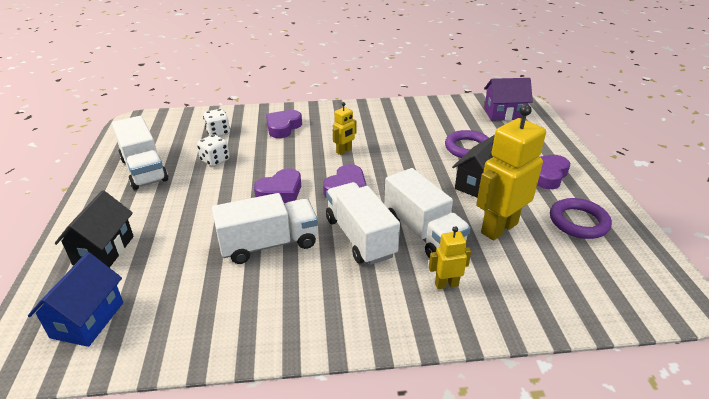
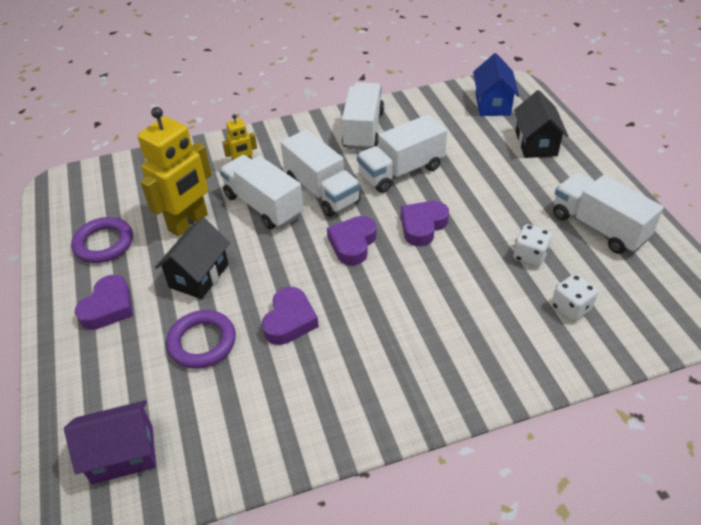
camera: 170 degrees right, 10 degrees up
(283, 127) = (485, 338): purple heart -> purple heart (289, 320)
(283, 310) = (363, 130): none -> white truck
(344, 151) = (375, 303): yellow robot -> none

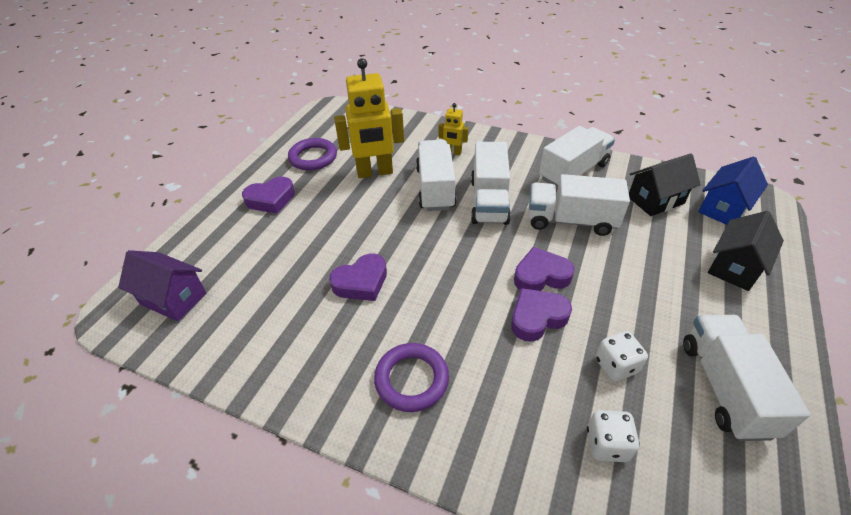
camera: 40 degrees right, 0 degrees up
(199, 276) = (341, 212): black house -> black house (655, 200)
(202, 342) = (293, 258): purple ring -> purple ring (411, 379)
(353, 243) = (468, 254): purple heart -> purple heart (537, 317)

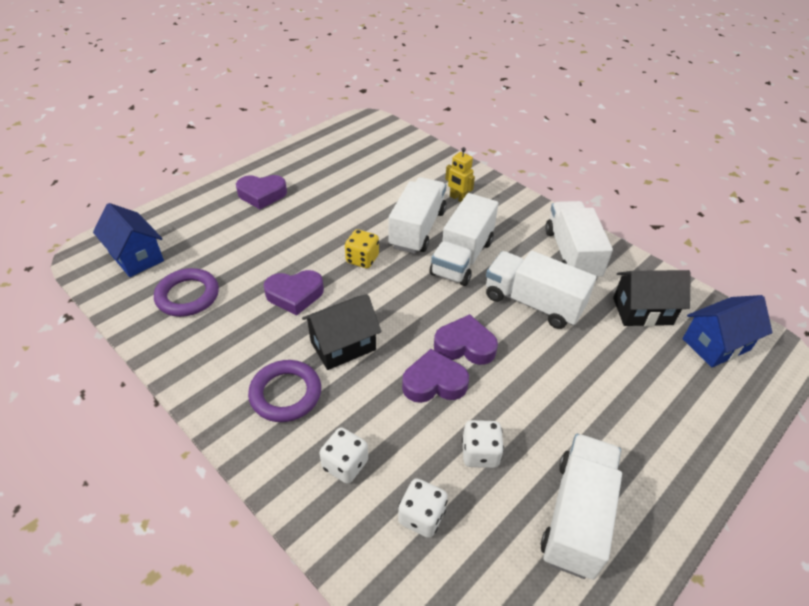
camera: 20 degrees right, 0 degrees up
(173, 298) = (136, 257): purple house -> blue house
(313, 157) = (322, 166): purple ring -> purple ring (188, 296)
(375, 172) = (369, 196): yellow robot -> none
(403, 229) = (362, 259): none -> yellow dice
(509, 425) = (345, 464): none -> white dice
(573, 172) = (571, 254): white truck -> white truck turned 75 degrees counterclockwise
(734, 267) = (680, 408): black house -> black house (343, 345)

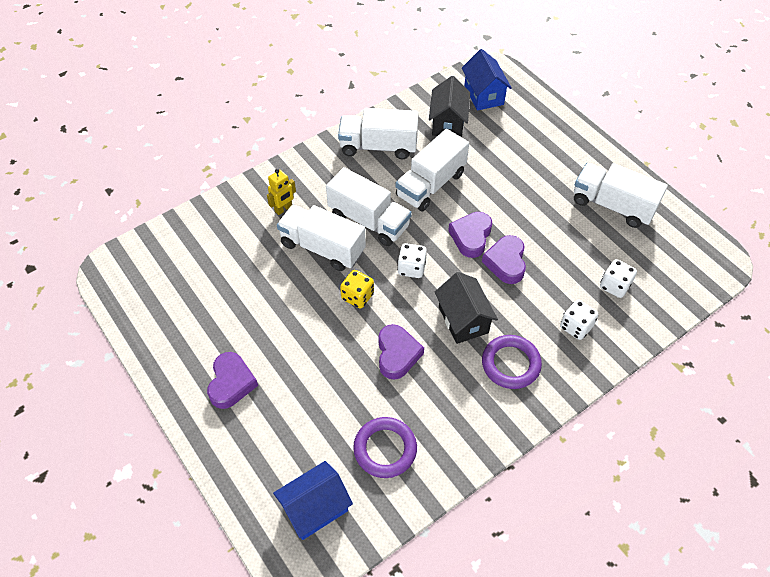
camera: 80 degrees left, 10 degrees up
(480, 453) = (568, 245): white dice -> white dice (411, 268)

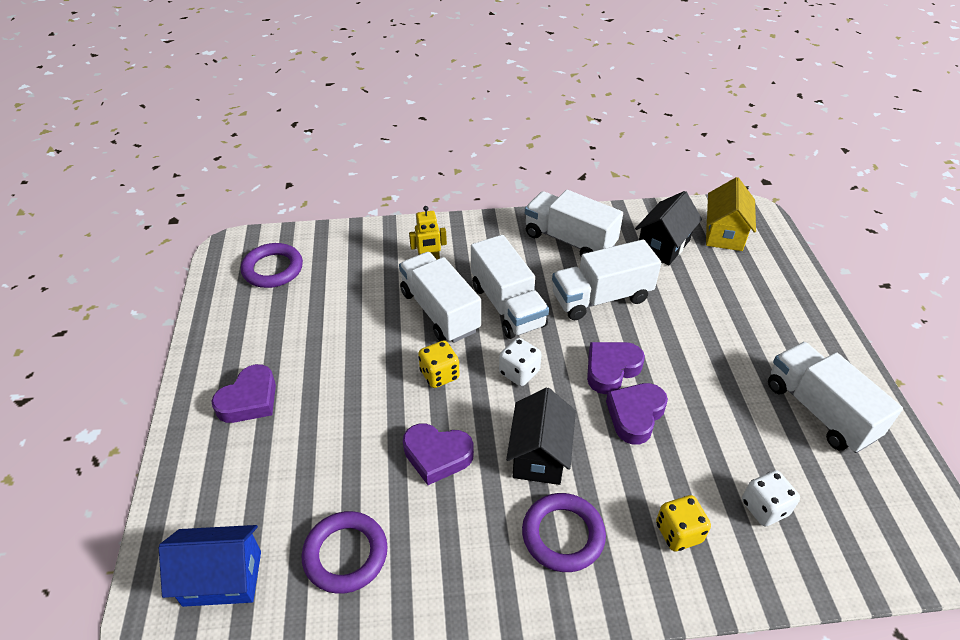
camera: 30 degrees right, 10 degrees down
(161, 272) = (273, 269): none -> purple ring
(397, 354) = (437, 456): purple heart -> purple heart turned 75 degrees clockwise
(484, 95) = (724, 234): blue house -> yellow house
(576, 327) = (678, 532): white dice -> yellow dice

